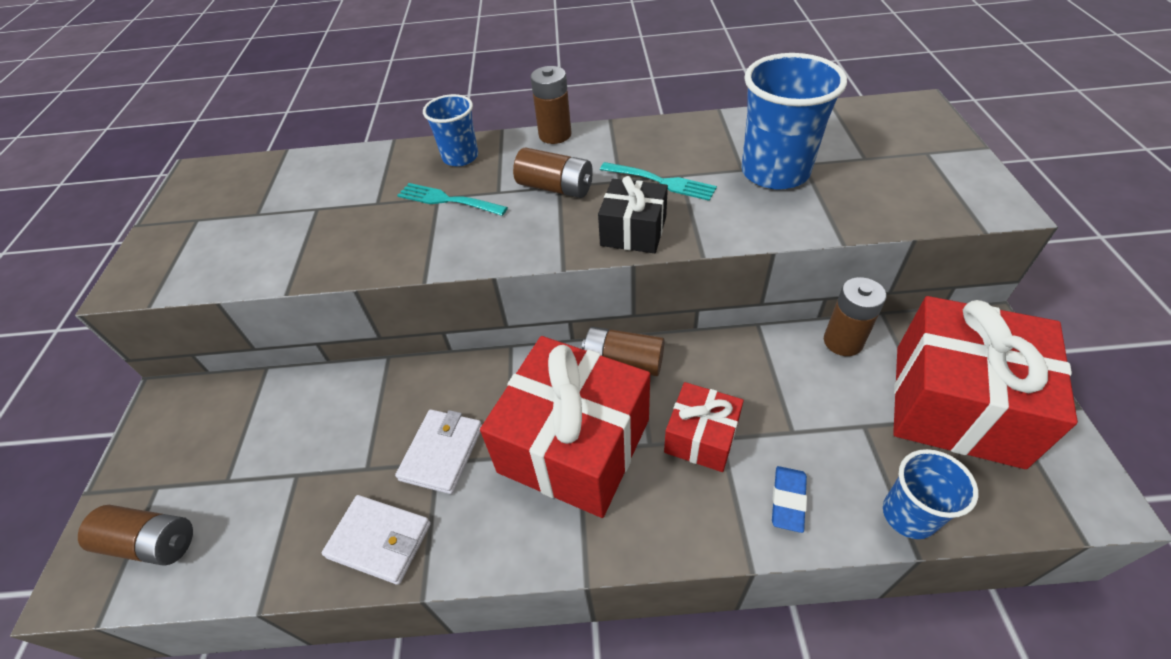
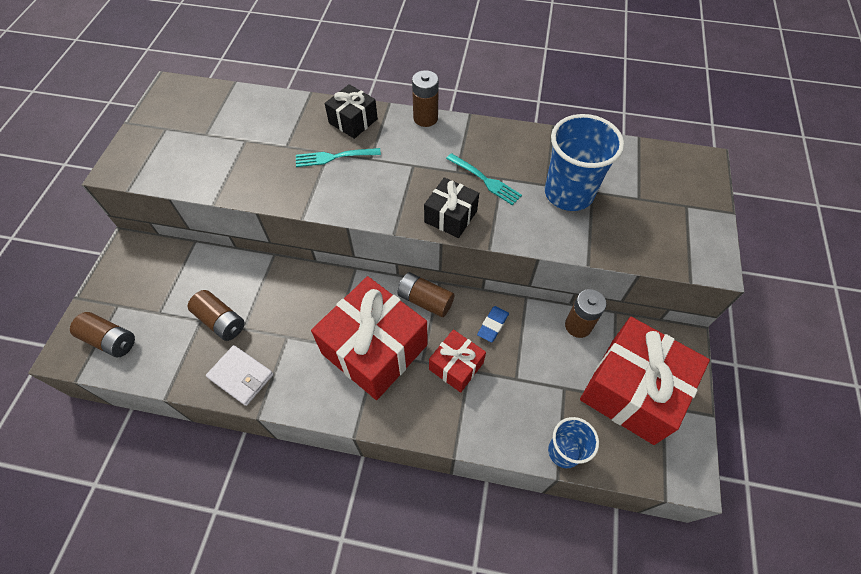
camera: 10 degrees right, 10 degrees up
(442, 453) = (291, 331): white wallet -> none
(448, 200) = (335, 157): turquoise fork -> turquoise fork turned 45 degrees counterclockwise
(460, 157) = (353, 121): blue cup -> black gift
(555, 187) = (410, 165): brown battery -> brown battery (221, 321)
(788, 500) = (493, 421): blue eraser -> blue eraser (492, 325)

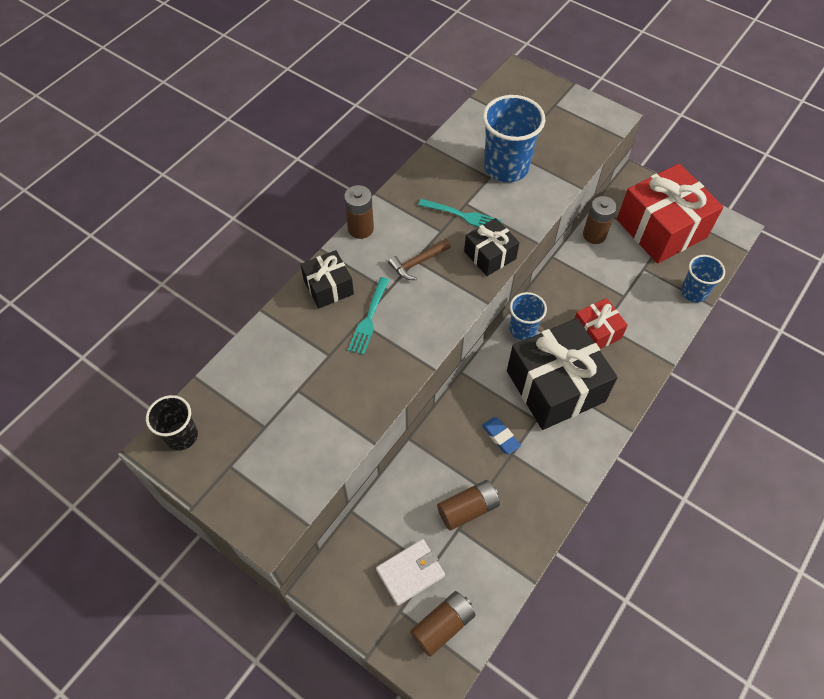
camera: 65 degrees left, 0 degrees up
(182, 94) = (181, 436): none -> black cup
(241, 376) = (538, 506): white wallet -> white wallet (410, 573)
(374, 349) = (555, 386): red gift -> black gift
(411, 168) = (417, 263): none -> brown hammer
(425, 300) = (523, 329): brown battery -> blue cup
(484, 180) = (462, 215): turquoise fork -> turquoise fork turned 45 degrees clockwise
(492, 325) = (569, 291): blue eraser -> blue eraser (500, 437)

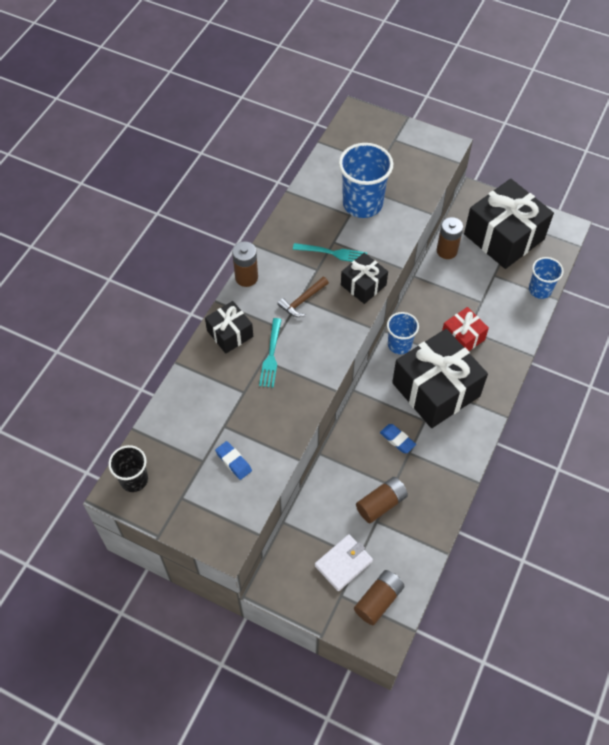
camera: 10 degrees left, 0 degrees up
(299, 433) = (233, 461): none -> blue eraser
(661, 228) = (504, 237): red gift -> black gift

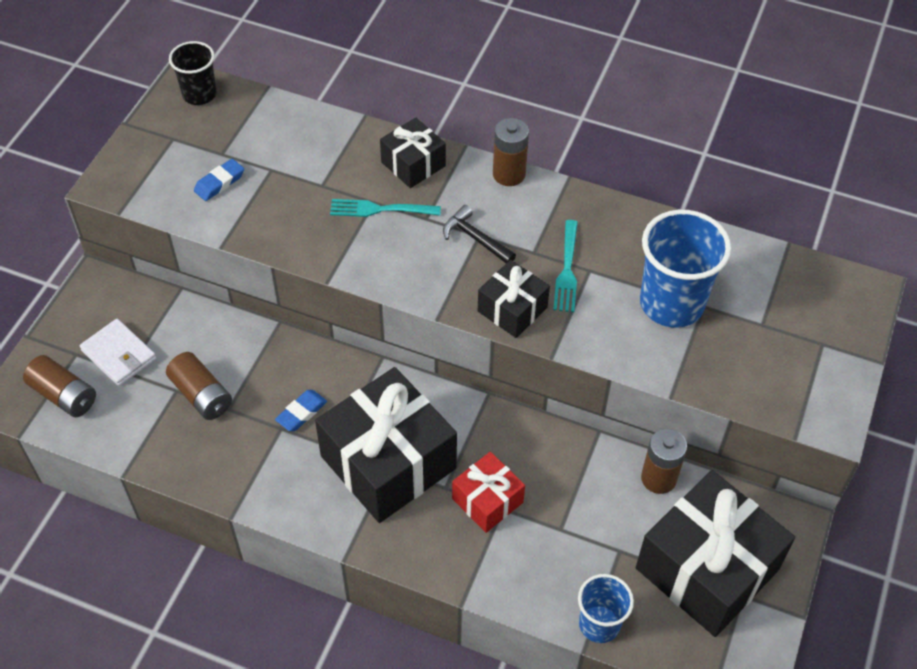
camera: 85 degrees right, 5 degrees down
(302, 301) = (475, 238): brown hammer -> black hammer
(399, 344) = (465, 413): blue cup -> none

